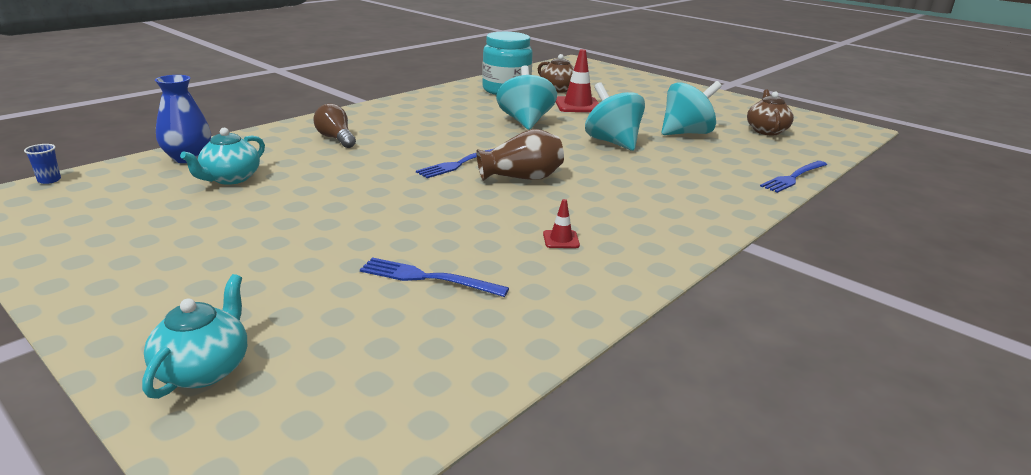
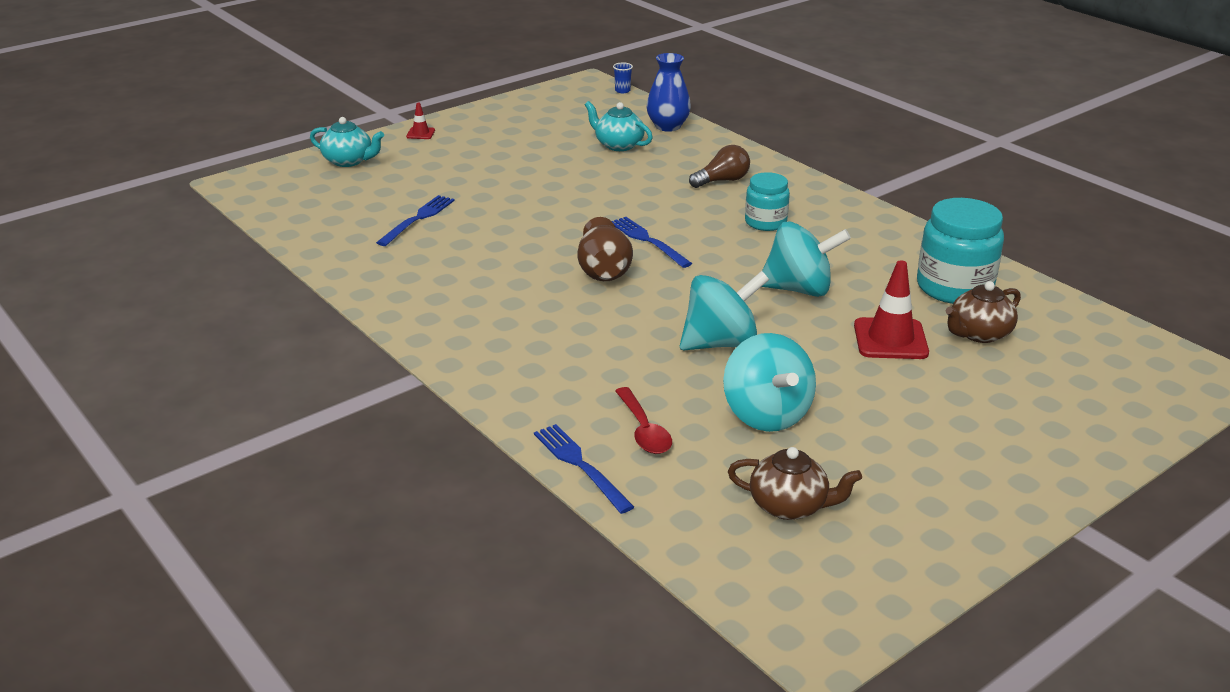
camera: 100 degrees right, 5 degrees up
(420, 127) = (765, 222): none -> turquoise jar
(561, 239) = (458, 276): red traffic cone -> red traffic cone (420, 133)
(736, 161) = (644, 430): none -> red spoon

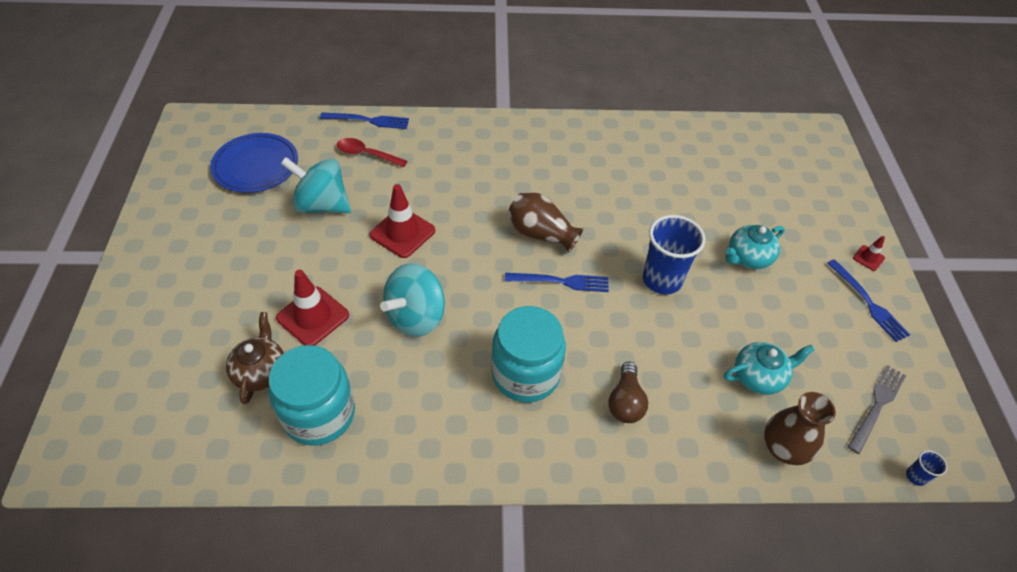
camera: 125 degrees right, 20 degrees up
(349, 161) = (829, 195): turquoise teapot -> turquoise teapot (748, 257)
(418, 218) = (696, 186): blue fork -> blue fork (869, 303)
(574, 201) = (662, 280): none -> blue cup
(580, 108) = (877, 405): none -> grey fork
(668, 126) = (783, 448): blue vase -> brown vase
(721, 343) = (402, 233): turquoise spinning top -> red traffic cone
(765, 222) = (525, 374): turquoise jar -> turquoise jar, size x1.65
(790, 506) = (256, 166): brown teapot -> blue plate

